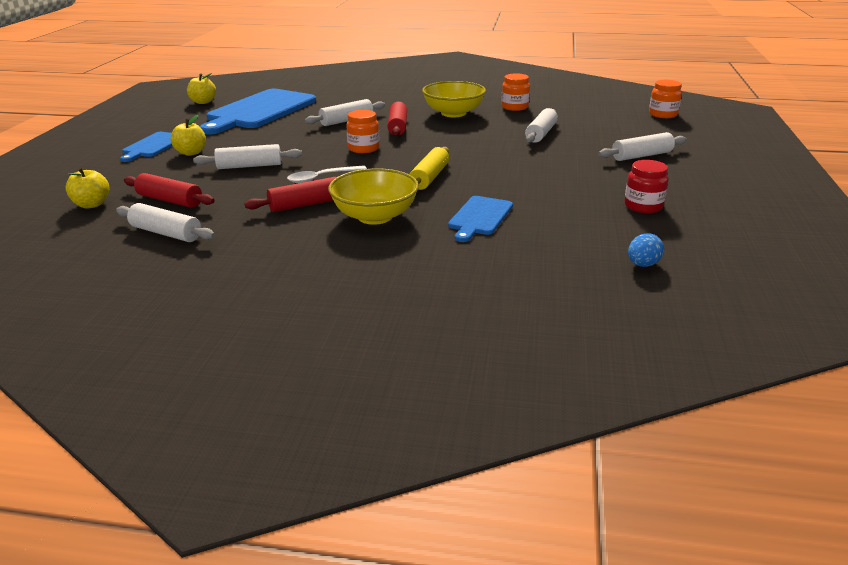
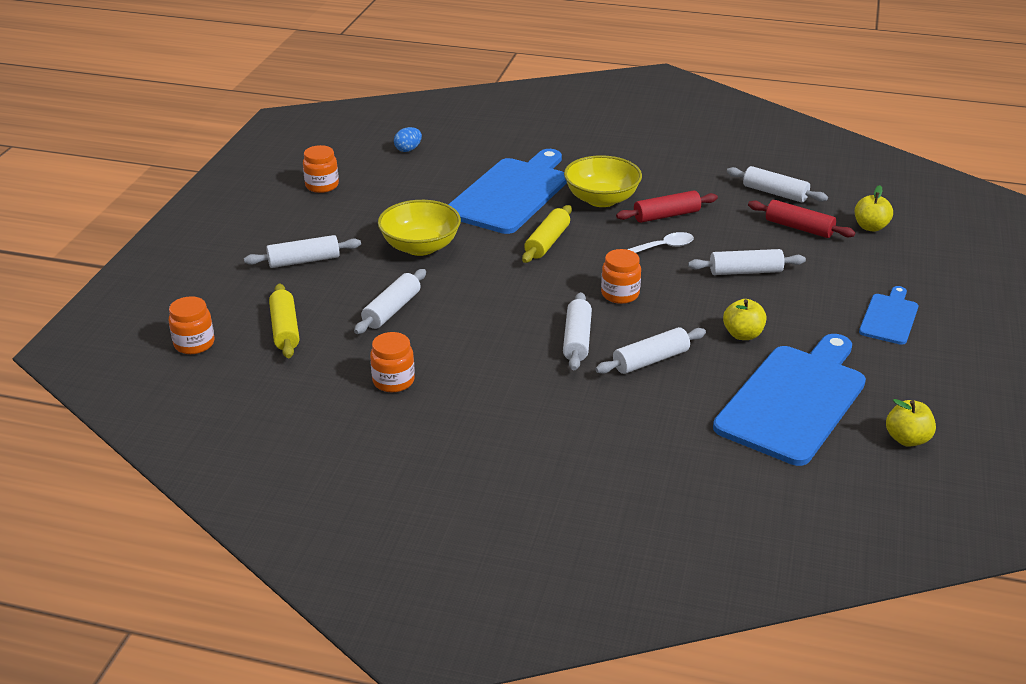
camera: 175 degrees left, 5 degrees up
(191, 153) = (829, 300): yellow apple -> yellow apple (742, 334)
(398, 126) = (577, 339): red rolling pin -> white rolling pin
(453, 113) = (492, 370): yellow bowl -> yellow bowl (420, 247)
(479, 217) = (511, 193): blue cutting board -> blue cutting board, size x1.98
(609, 122) = (285, 329): none -> yellow rolling pin
(643, 206) = (363, 196): red jar -> none
(702, 214) = (322, 186): none -> orange jar

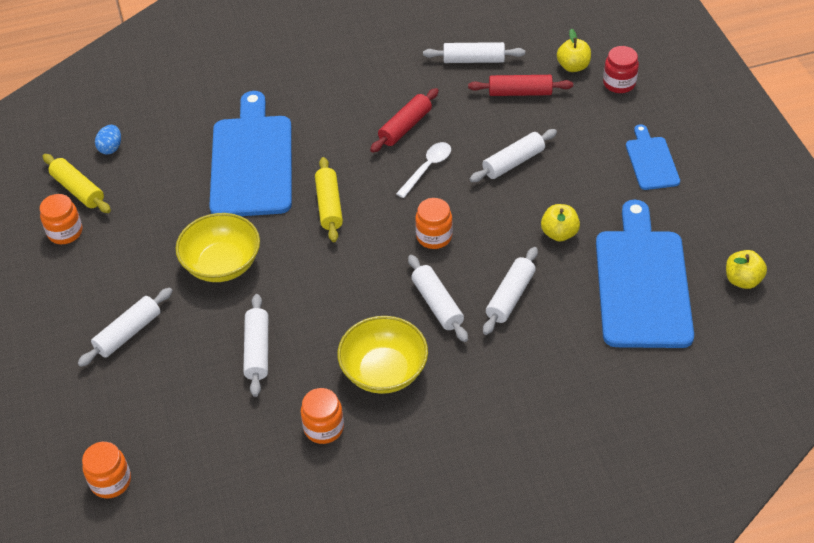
camera: 30 degrees left, 15 degrees up
(285, 329) = (180, 421): yellow rolling pin -> yellow rolling pin (78, 190)
(601, 199) = (337, 132): yellow bowl -> yellow bowl (384, 371)
(907, 253) = (619, 83): none -> red jar

